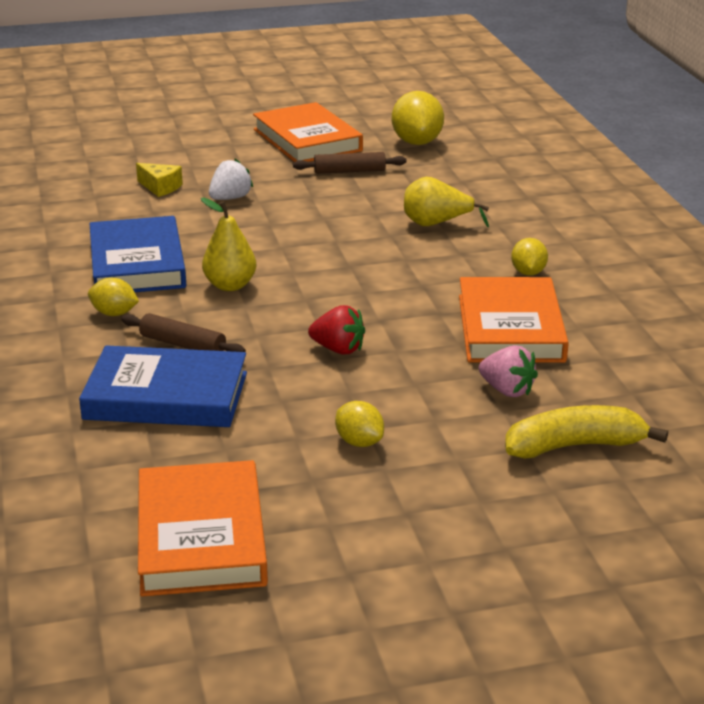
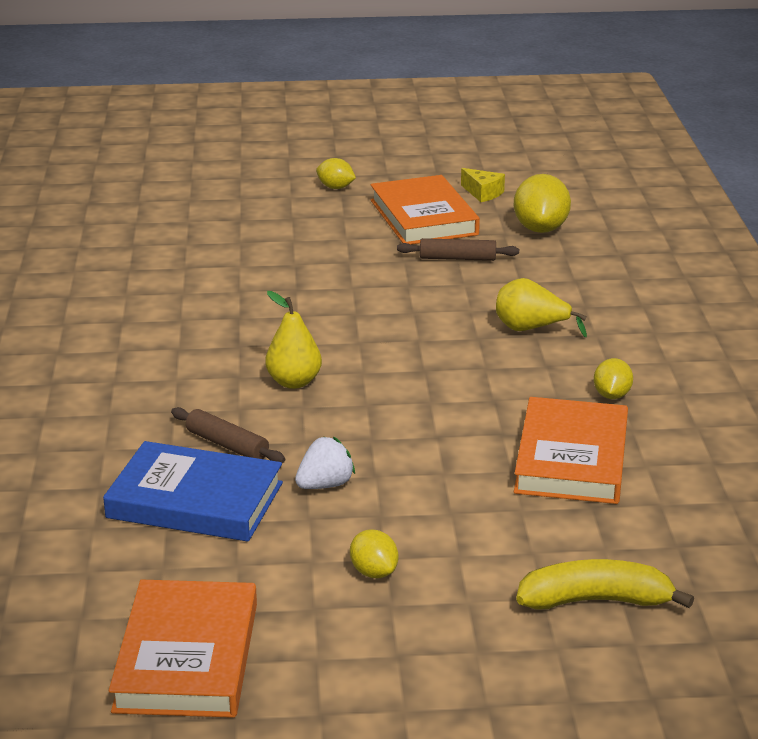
camera: 10 degrees right, 0 degrees up
(114, 314) = (168, 403): yellow lemon -> yellow lemon (335, 187)
(137, 263) = (207, 348): blue book -> none
(160, 187) = (254, 262): yellow cheese -> yellow cheese (483, 193)
(230, 198) = (323, 280): white strawberry -> white strawberry (325, 485)
(338, 349) = (383, 465): red strawberry -> none
(507, 390) = (545, 530): pink strawberry -> none

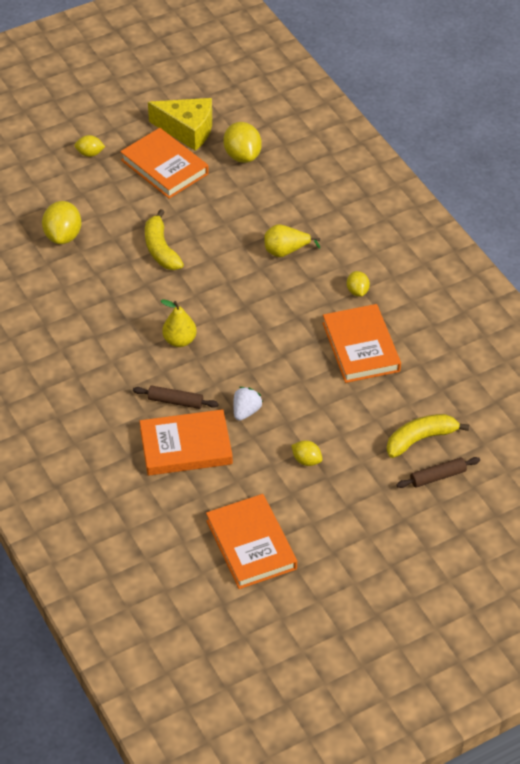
camera: 25 degrees left, 20 degrees up
(195, 500) = (186, 446): blue book -> orange book
(230, 248) = (63, 236): none -> yellow lemon
(350, 288) = (161, 249): none -> yellow banana
(457, 258) = (208, 200): brown rolling pin -> brown rolling pin (437, 476)
(483, 193) = (187, 130): yellow cheese -> yellow cheese, size x2.05

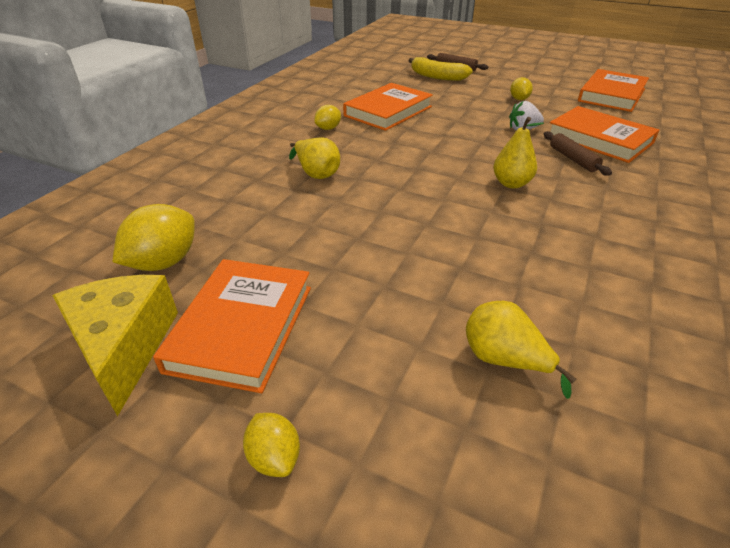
camera: 125 degrees left, 10 degrees down
(63, 236) = (504, 360): yellow lemon -> yellow pear
(161, 249) = (410, 251): yellow banana -> none

